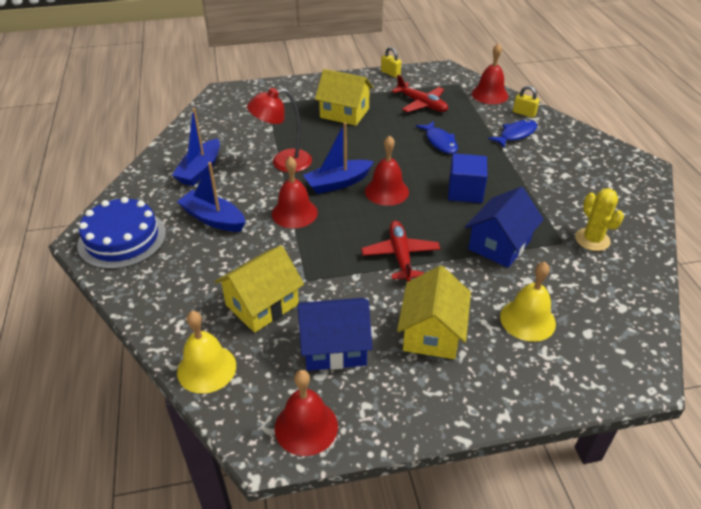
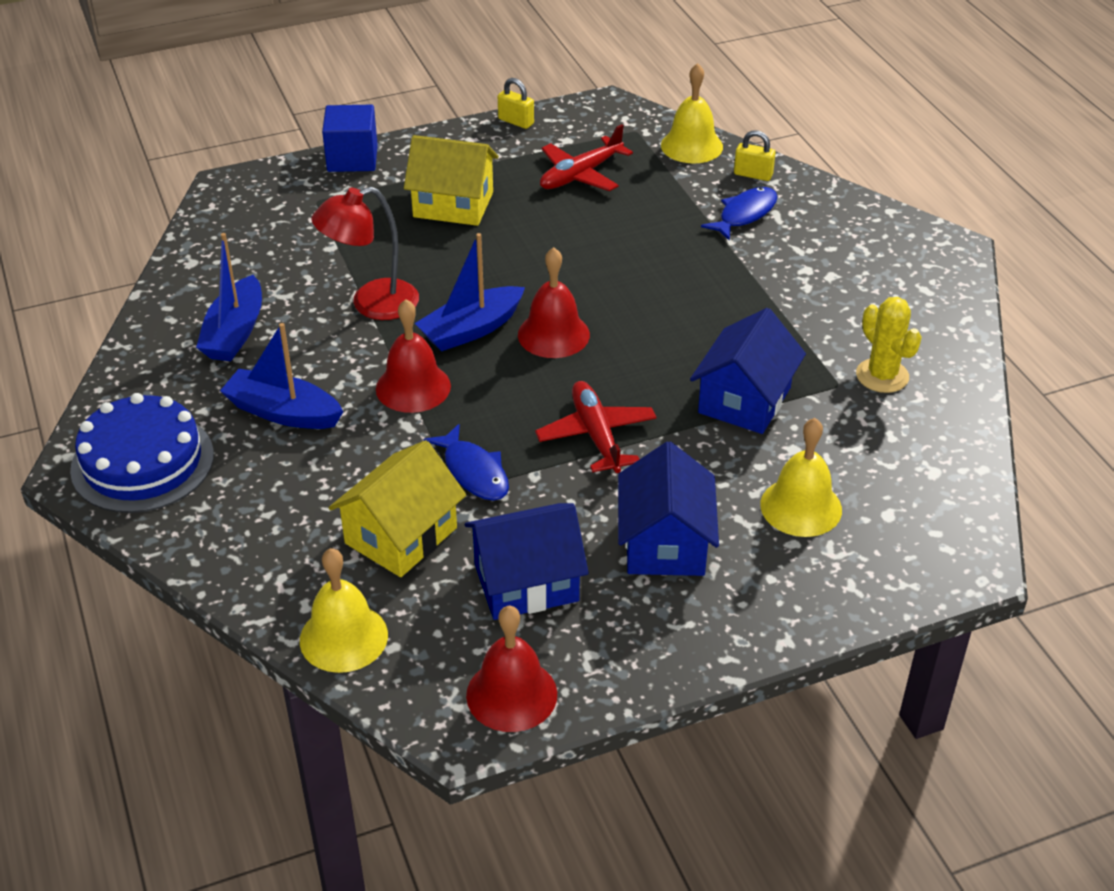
camera: 10 degrees left, 0 degrees up
(421, 104) = (581, 175): red plane -> red plane turned 105 degrees clockwise
(432, 333) = (665, 543): yellow house -> blue house
(440, 142) = (623, 240): blue fish -> blue fish (474, 472)
(465, 191) = (678, 321): blue cube -> blue cube (352, 158)
(489, 94) = (691, 146): red bell -> yellow bell

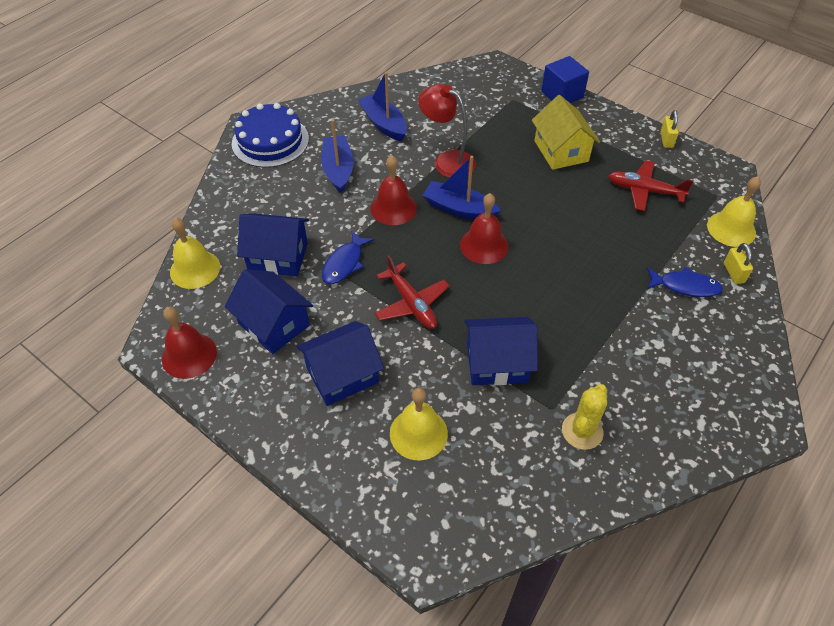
camera: 60 degrees right, 10 degrees up
(235, 332) = (384, 124): blue boat -> blue boat turned 75 degrees clockwise
(401, 535) = (278, 257): yellow house -> blue house
(596, 435) = (411, 303): red plane -> red plane turned 105 degrees clockwise

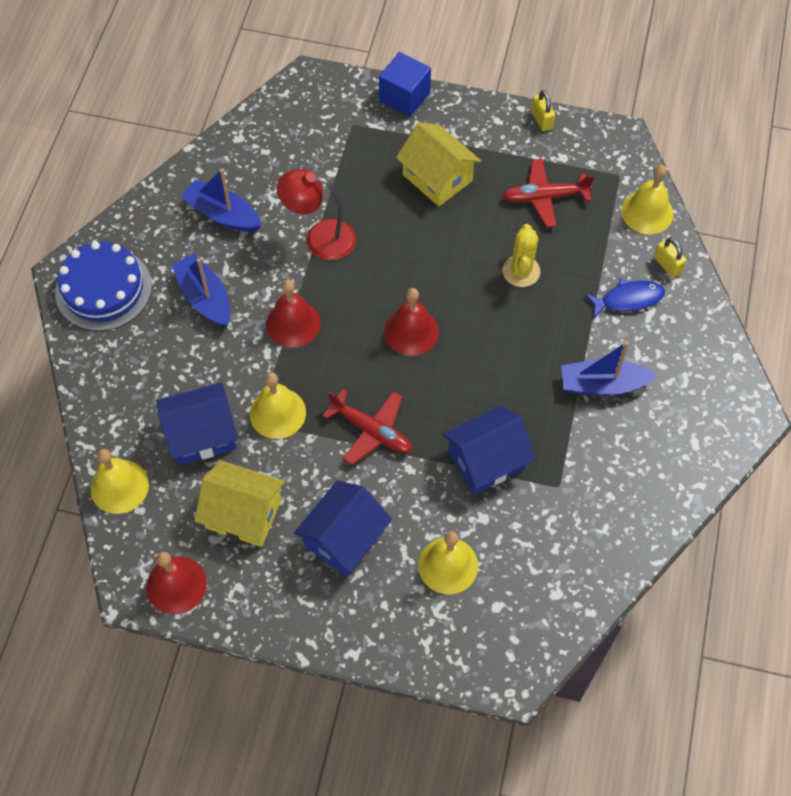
camera: 25 degrees left, 10 degrees up
(274, 324) = (243, 514): blue house -> yellow house
(344, 263) = (277, 413): blue fish -> yellow bell
(459, 209) = (364, 296): blue boat -> blue boat (602, 385)
(582, 431) = (594, 497): yellow cactus -> yellow cactus (521, 271)

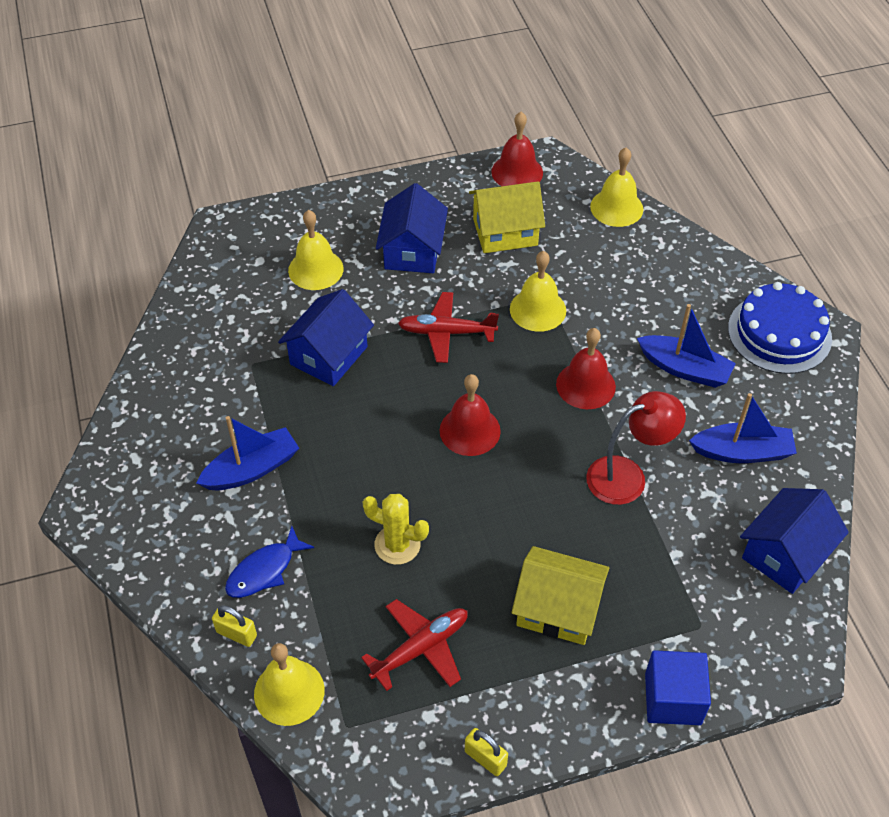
camera: 150 degrees right, 10 degrees down
(201, 434) = (586, 267): blue house -> blue house (785, 554)
(521, 271) = (397, 545): yellow cactus -> yellow cactus turned 45 degrees counterclockwise

